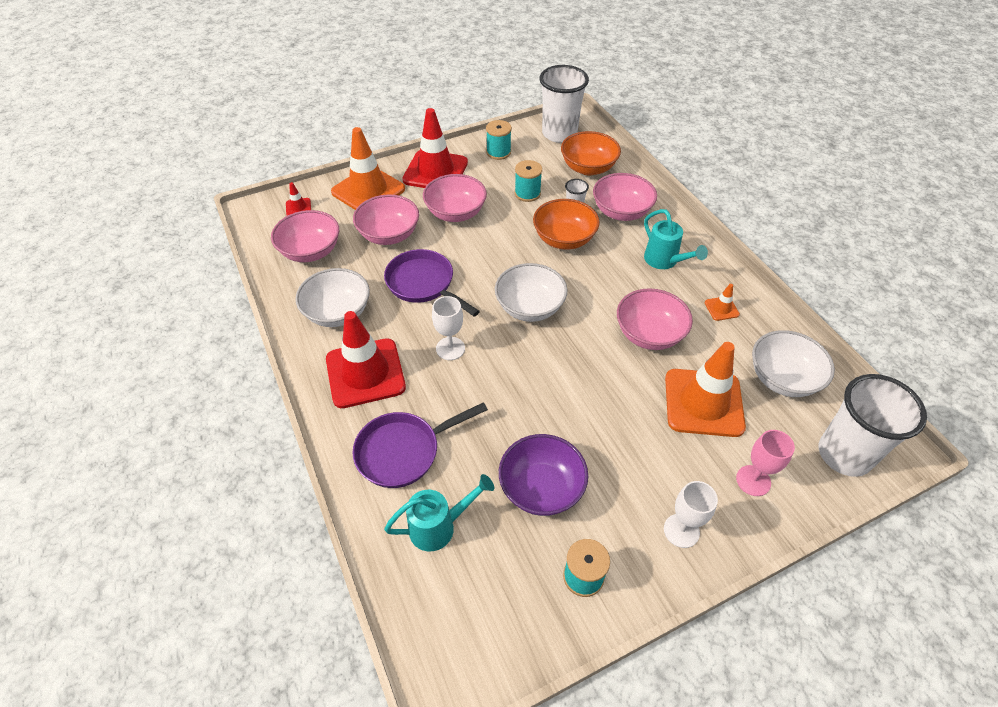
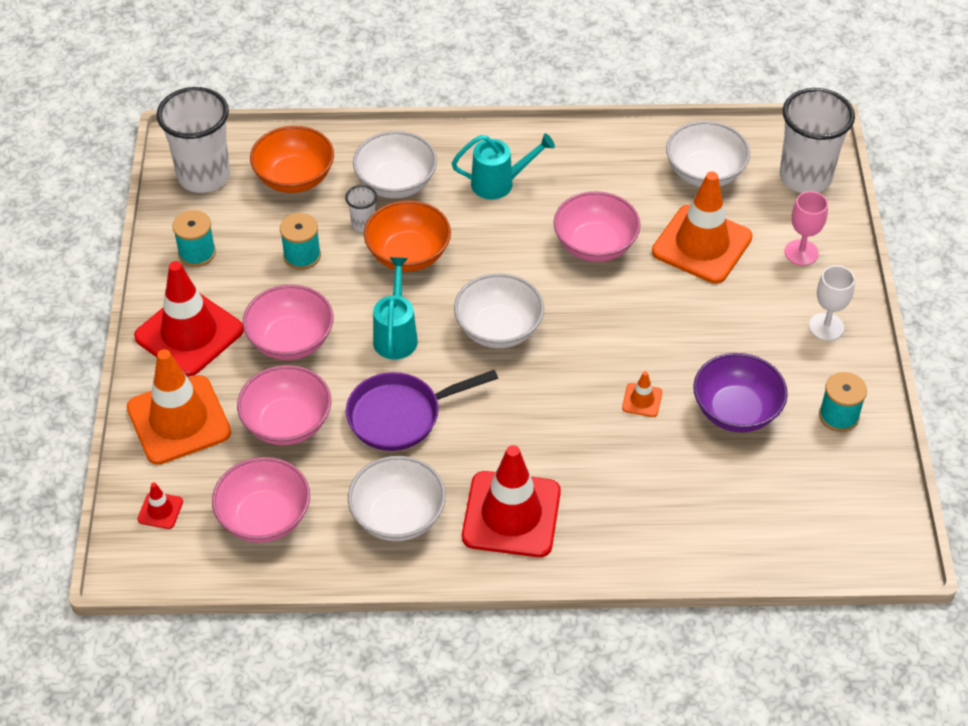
camera: 65 degrees left, 0 degrees up
(403, 451) = (638, 510): purple pan -> none
(439, 526) = (740, 507): turquoise watering can -> turquoise watering can (396, 335)
(450, 348) = (518, 423): white goblet -> none
(621, 212) = (396, 183): pink bowl -> white bowl
(721, 308) = (594, 171): orange traffic cone -> orange traffic cone (642, 400)

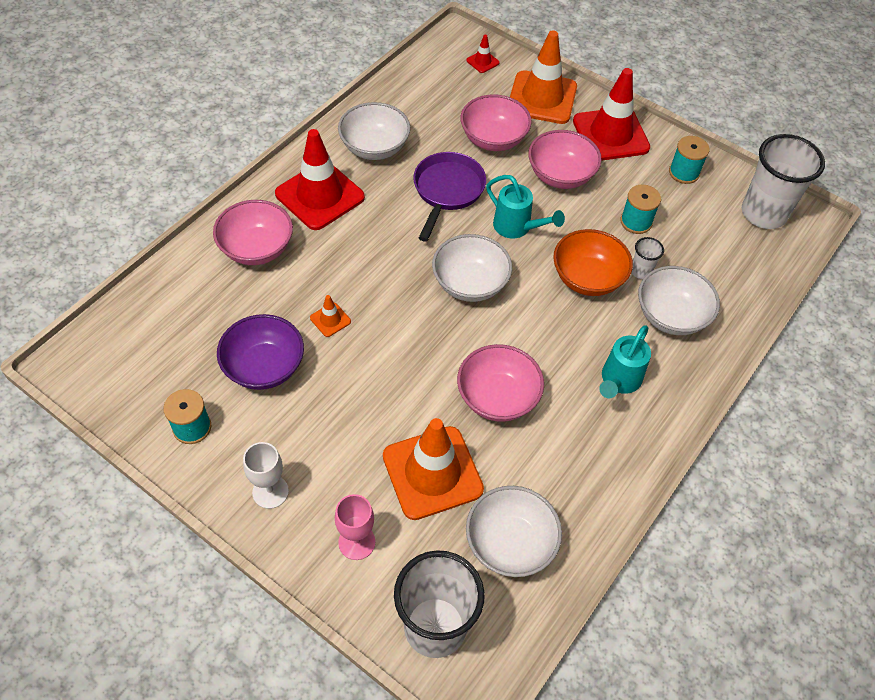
camera: 125 degrees right, 5 degrees up
(264, 518) = (434, 96): pink bowl -> pink bowl (257, 248)
(294, 178) = (723, 261): orange bowl -> none

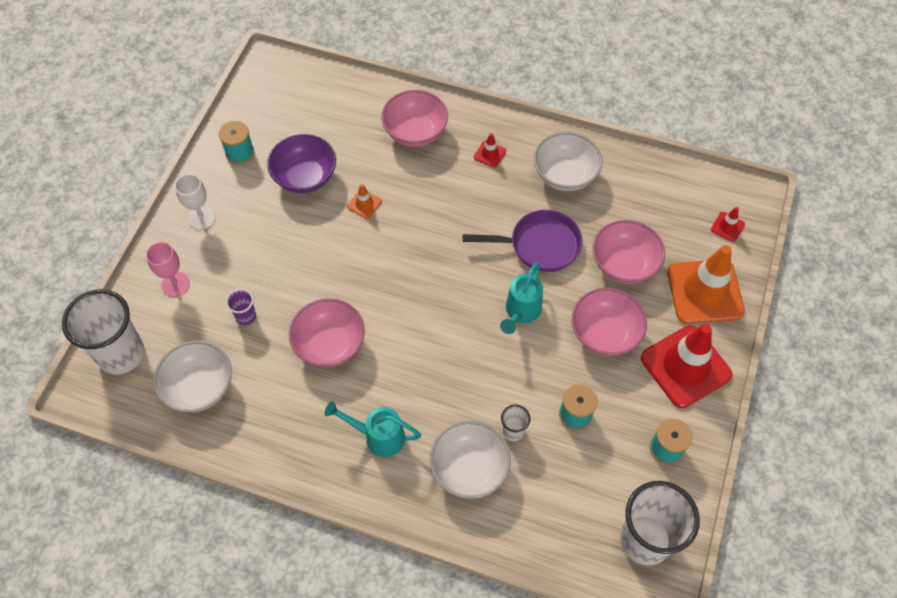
camera: 75 degrees right, 5 degrees up
(320, 196) = (490, 154): red traffic cone -> red traffic cone, size x0.42
(432, 472) = (246, 316): orange traffic cone -> purple cup
(470, 283) = (440, 292): white bowl -> none
(587, 278) = (485, 386): orange bowl -> none

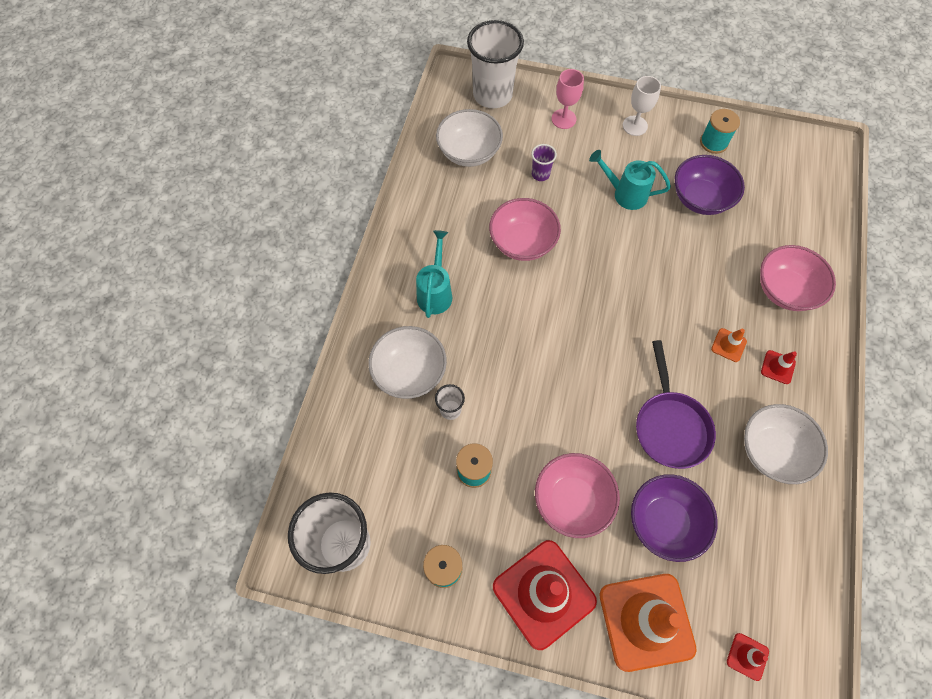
camera: 85 degrees right, 5 degrees up
(364, 204) = (681, 253): orange traffic cone -> orange traffic cone (728, 345)
(521, 312) = (583, 410): turquoise watering can -> turquoise watering can (625, 194)
(624, 264) = (665, 521): pink bowl -> purple bowl

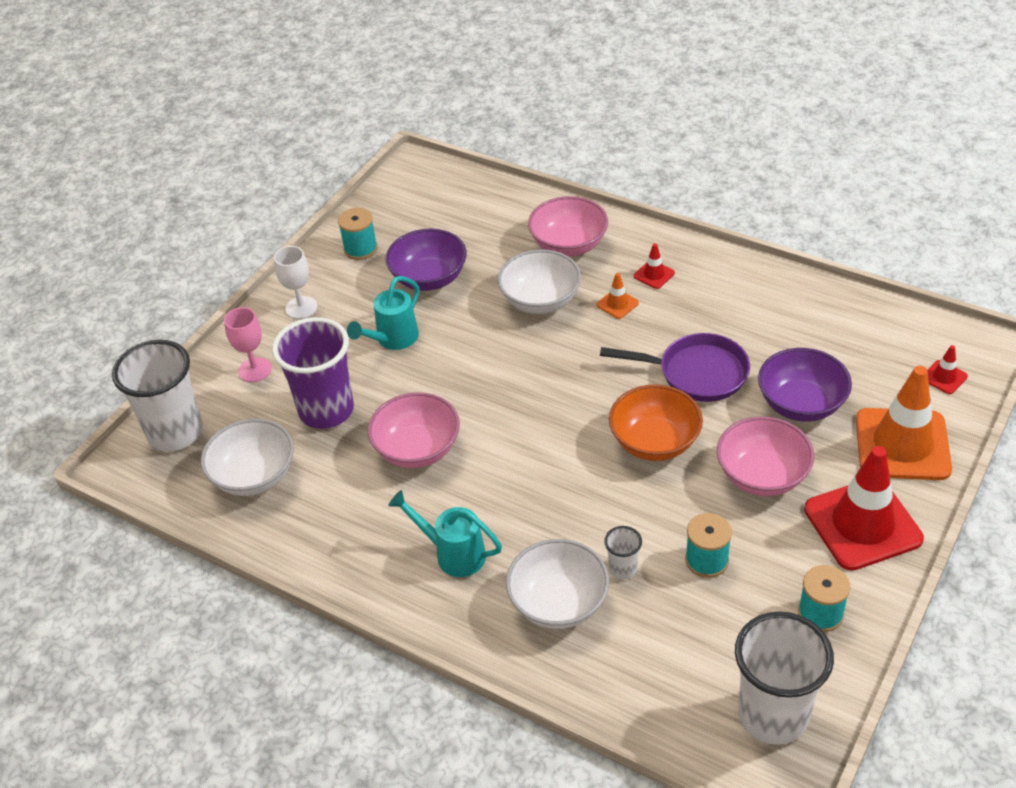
camera: 70 degrees left, 20 degrees down
(540, 174) = (326, 410): purple cup -> purple cup, size x2.26
(582, 407) = (654, 442): none -> orange bowl
(772, 451) = (743, 303): white bowl -> white bowl (540, 300)

